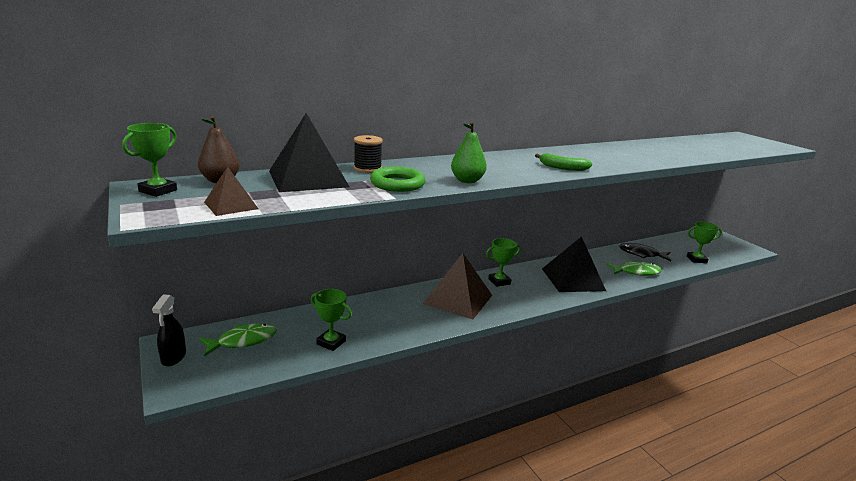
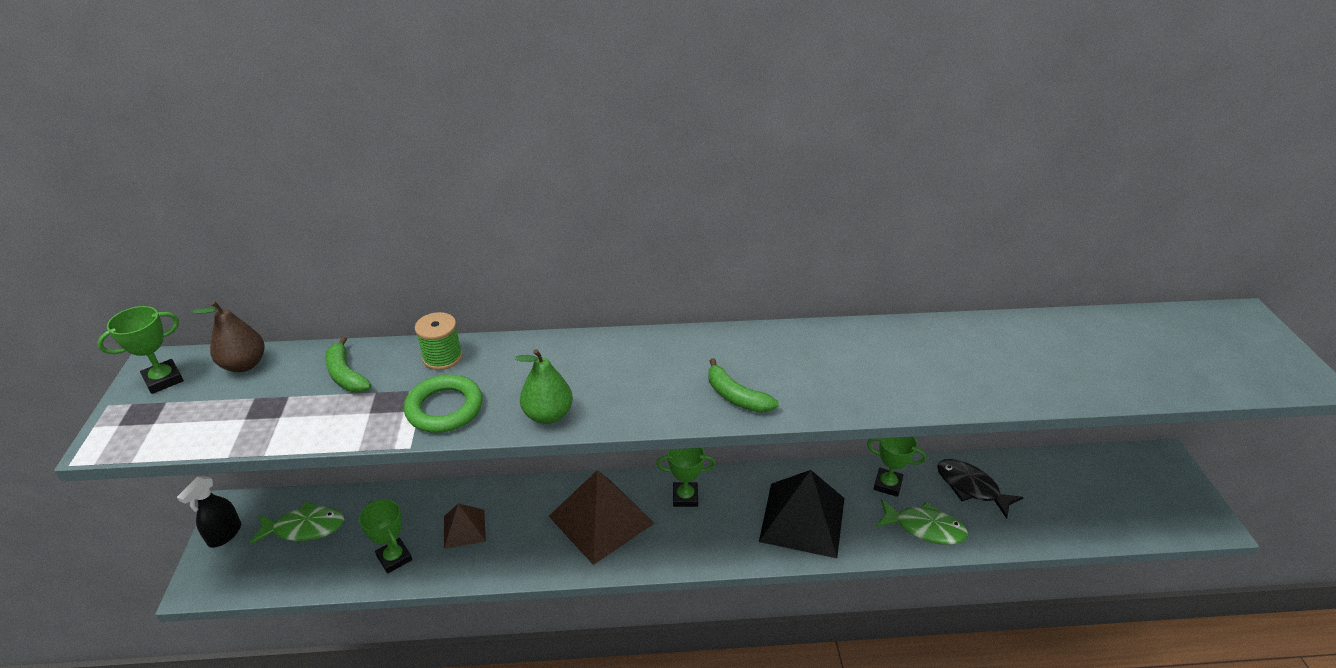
camera: 25 degrees right, 15 degrees up
(231, 205) = (210, 430): brown pyramid -> brown pyramid (464, 528)
(308, 178) = (346, 375): black pyramid -> green banana
(367, 168) = (442, 357): black spool -> green spool
(696, 259) = (1067, 523): green trophy -> green trophy (887, 484)

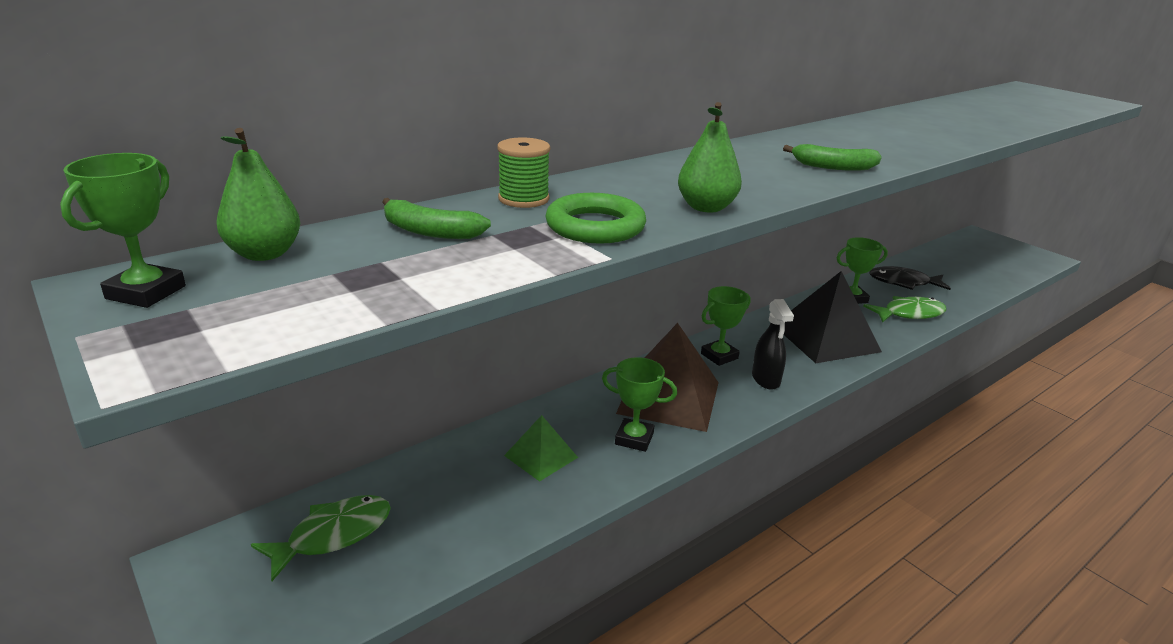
camera: 35 degrees left, 10 degrees down
(224, 534) = (211, 592): black spray bottle -> black spray bottle (766, 379)
(244, 364) = (264, 254): brown pear -> green pear
(394, 558) = (491, 513): green trophy -> green trophy (634, 439)
(464, 528) = (541, 456): brown pyramid -> green pyramid

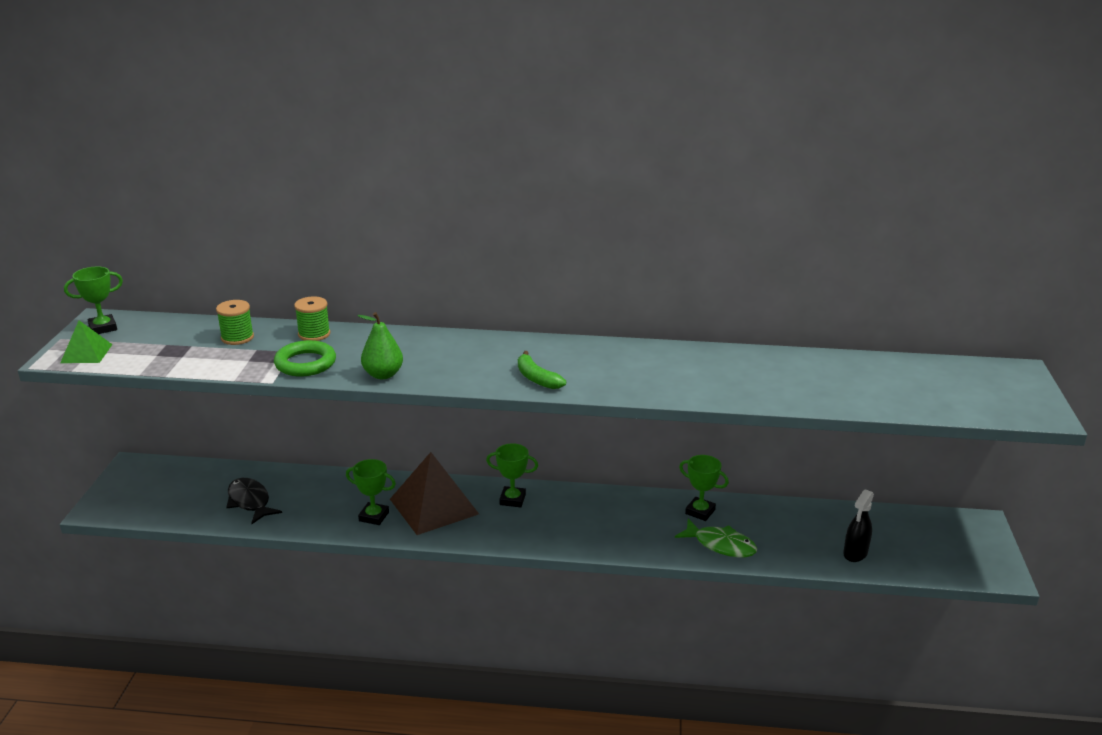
camera: 45 degrees right, 0 degrees up
(264, 254) = (163, 325): green pear -> none
(333, 535) = (187, 483): green fish -> none
(430, 232) = (237, 337): green banana -> green spool
(541, 456) = (316, 499): green pyramid -> green pyramid (86, 353)
(634, 439) = (374, 516): green trophy -> green trophy turned 45 degrees counterclockwise
(766, 379) = (511, 528): black spray bottle -> black spray bottle (855, 553)
(825, 338) = (611, 526): black pyramid -> none
(903, 282) = (778, 522): black fish -> black fish (250, 502)

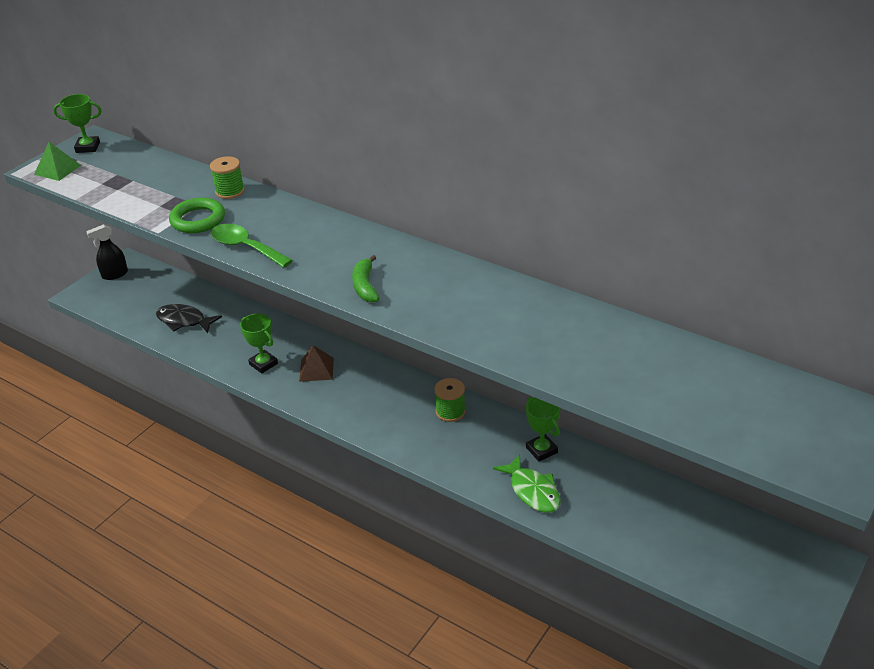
camera: 30 degrees right, 10 degrees up
(237, 337) = (171, 180): green spool -> green spool (450, 411)
(250, 502) = (184, 321): black fish -> black fish turned 60 degrees counterclockwise
(383, 374) = (245, 247): green pear -> green spoon
(434, 506) = (316, 369): brown pyramid -> brown pyramid, size x0.53
(512, 500) = (385, 383): green trophy -> none
(855, 553) = (658, 546): black spray bottle -> black spray bottle (114, 274)

